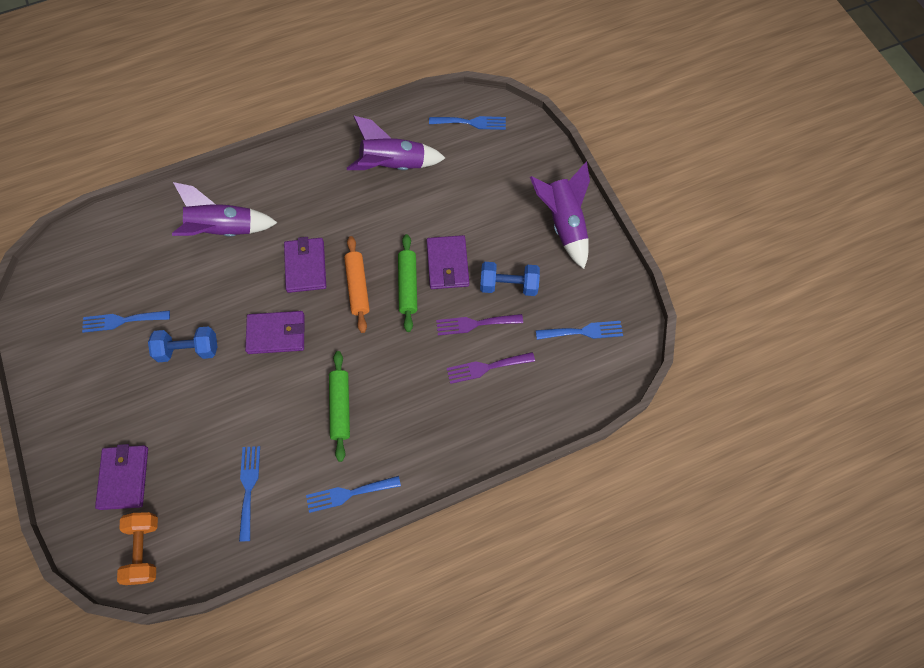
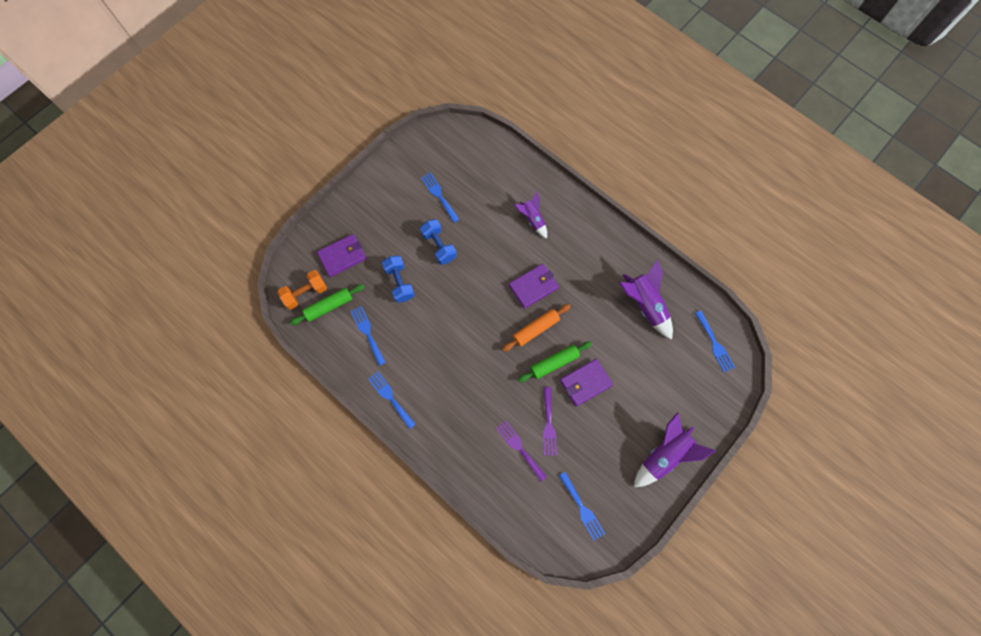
camera: 65 degrees right, 5 degrees up
(223, 230) = (532, 219): purple rocket -> purple rocket, size x0.62
(248, 488) = (367, 333): blue fork -> blue fork turned 90 degrees counterclockwise
(276, 334) = (476, 294): purple wallet -> none
(340, 407) = (445, 362): green rolling pin -> green rolling pin (329, 306)
(475, 324) = (548, 424): purple fork -> purple fork turned 150 degrees counterclockwise
(508, 285) = (591, 435): blue dumbbell -> blue dumbbell (399, 283)

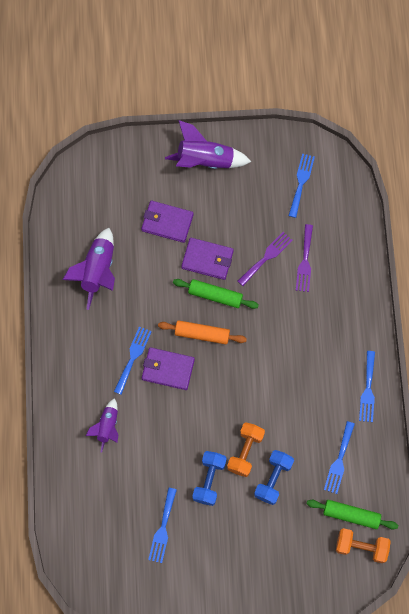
camera: 135 degrees left, 0 degrees up
(342, 256) = (300, 552): purple wallet -> purple wallet (167, 222)
(433, 283) = (245, 452): none -> orange dumbbell
(714, 344) = (80, 195): blue fork -> blue fork (133, 357)

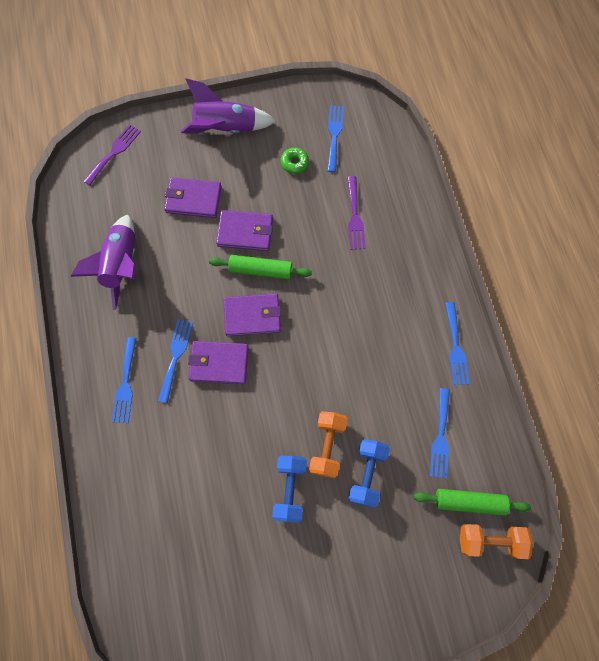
camera: 10 degrees left, 0 degrees up
(107, 427) = (156, 445): purple rocket -> none
(163, 528) = (242, 562): blue fork -> blue fork (125, 384)
(202, 334) = (252, 316): orange rolling pin -> purple wallet
(261, 203) = (294, 163): none -> green donut
(266, 257) = (311, 219): purple fork -> purple fork (114, 152)

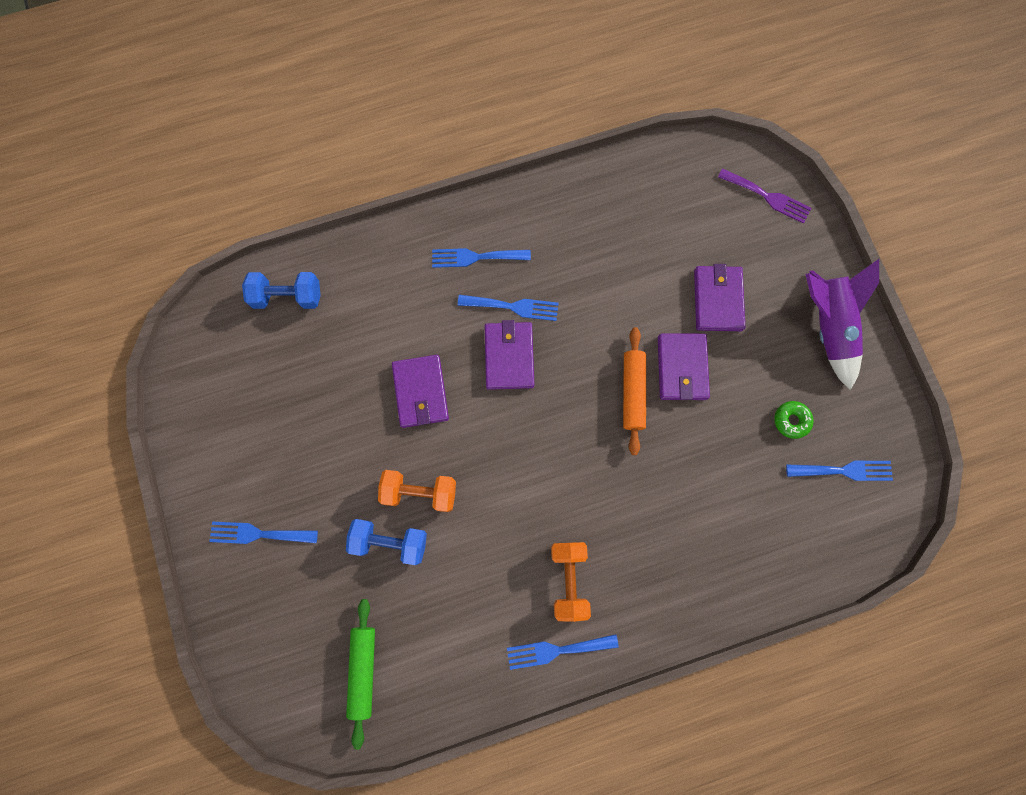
camera: 85 degrees right, 5 degrees up
(121, 265) = (618, 230): purple rocket -> none
(252, 316) = (571, 389): purple wallet -> purple wallet (420, 392)
(260, 270) = (632, 392): green rolling pin -> orange rolling pin
(290, 489) = (368, 453): blue dumbbell -> blue dumbbell (287, 297)
(355, 216) = (724, 506): purple fork -> none
(440, 437) = (439, 632): blue fork -> blue fork (258, 534)
(490, 540) = (320, 697): orange dumbbell -> orange dumbbell (569, 579)

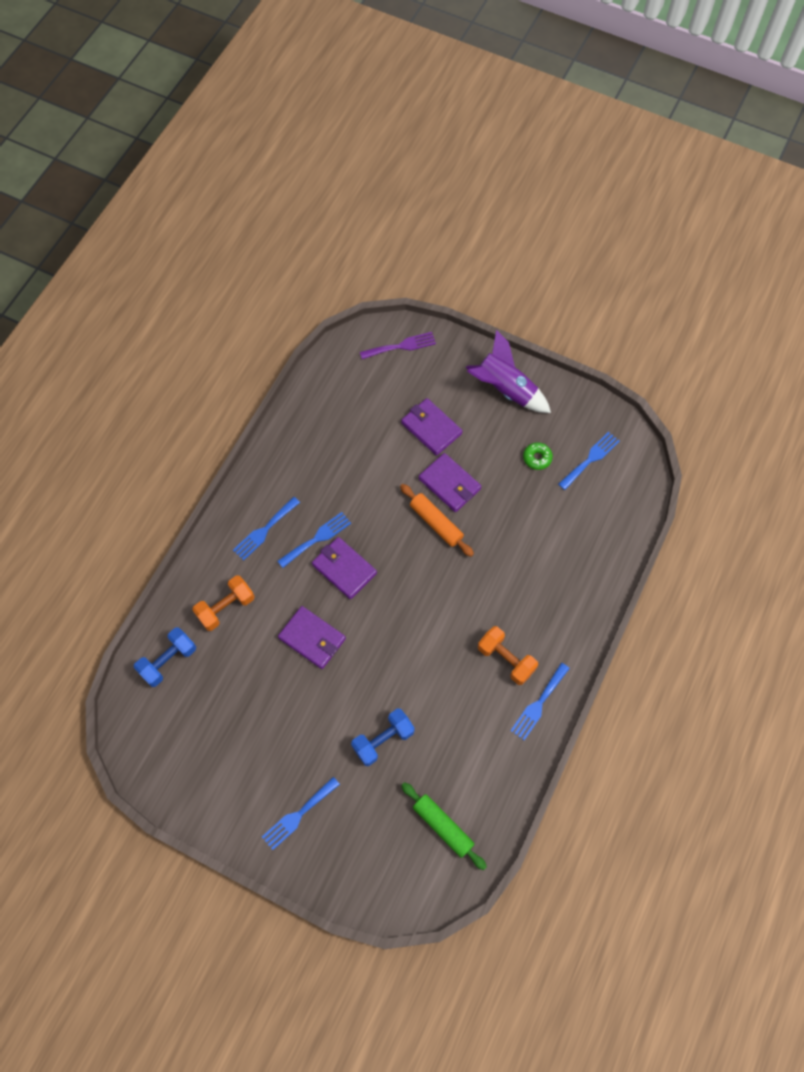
camera: 45 degrees left, 10 degrees down
(420, 492) = (371, 695): orange dumbbell -> orange dumbbell (226, 607)

